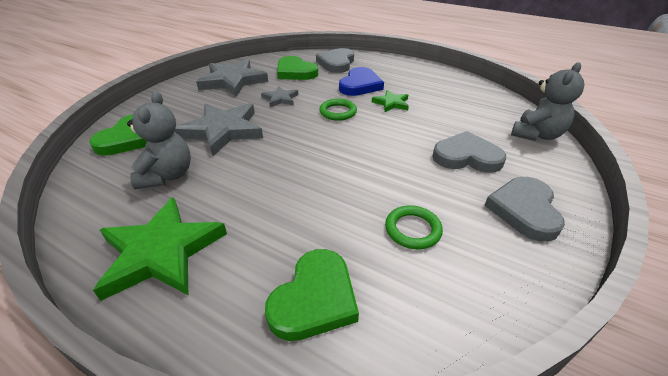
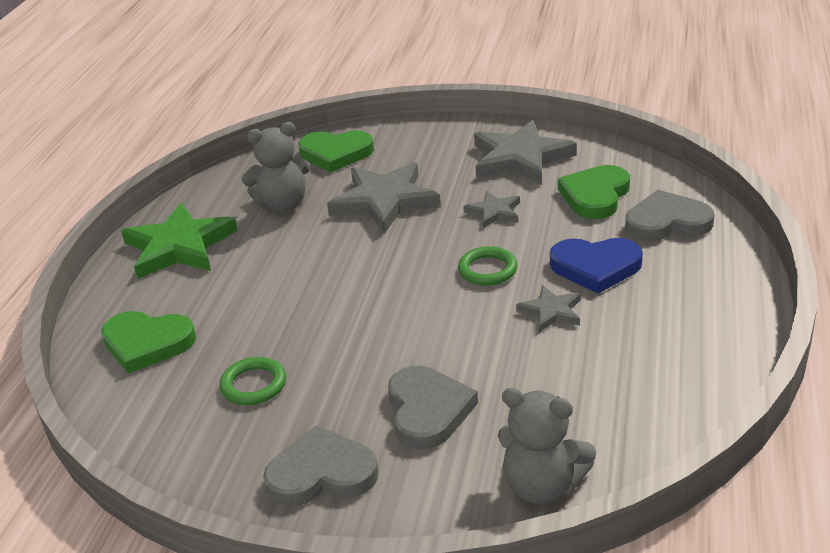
camera: 75 degrees right, 5 degrees down
(391, 103) = (551, 312): green star -> grey star

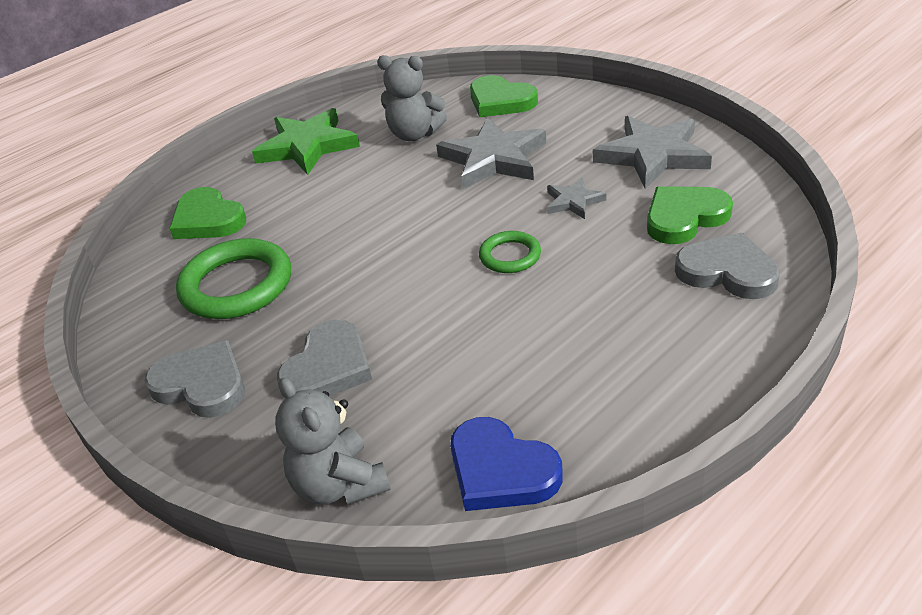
camera: 35 degrees right, 5 degrees up
(254, 385) = (237, 285): green ring -> green ring, size x1.87
(551, 312) = (521, 320): grey star -> none
(595, 267) = (607, 292): blue heart -> blue heart (501, 470)

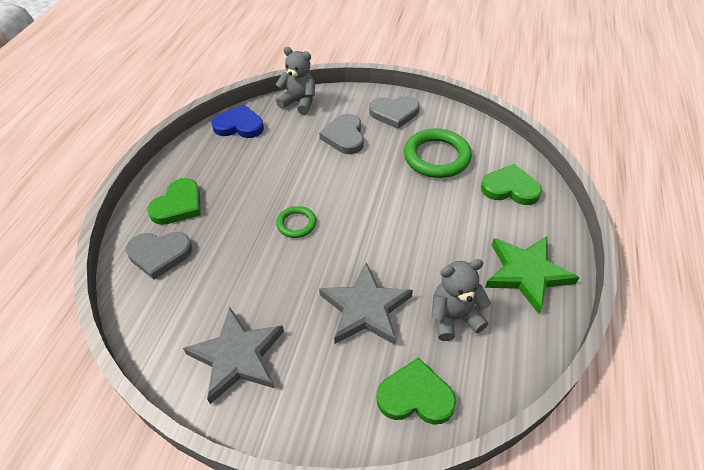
camera: 145 degrees right, 10 degrees up
(573, 201) = (279, 282): grey star -> none
(684, 218) = (195, 292): green heart -> green heart (178, 205)

